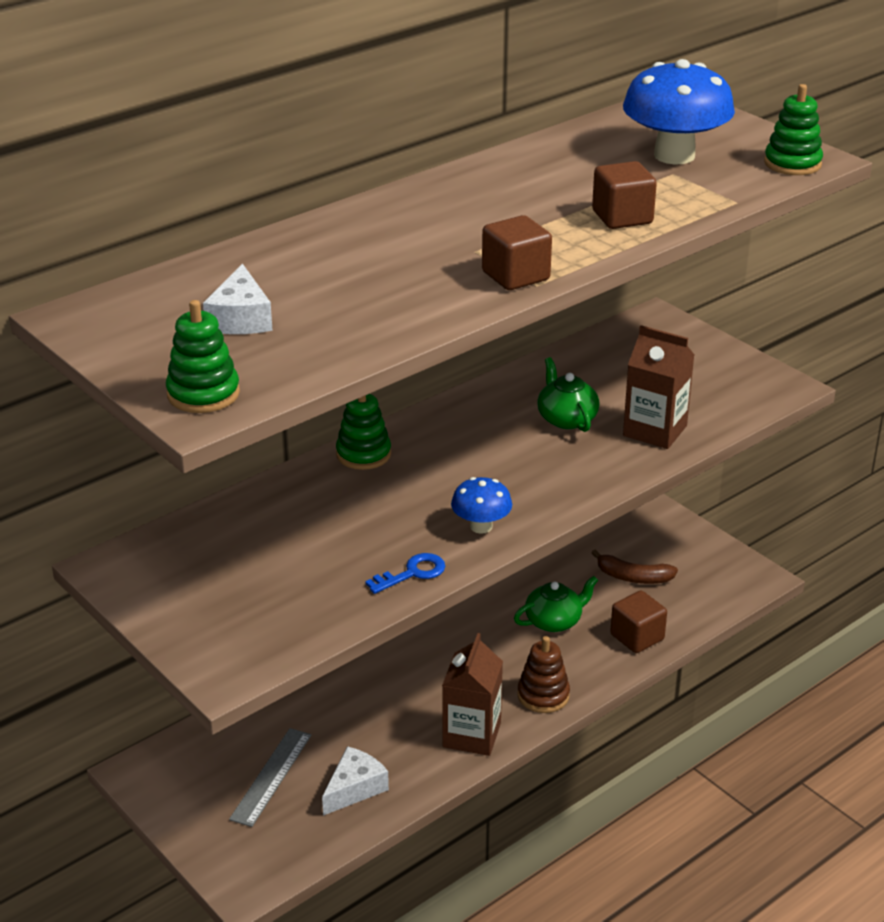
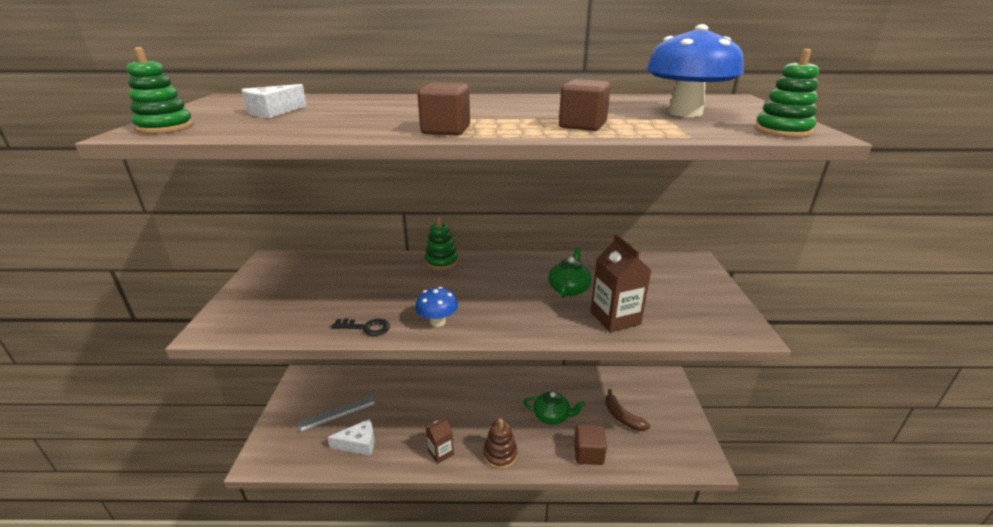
camera: 40 degrees right, 5 degrees down
(412, 573) = (366, 327): blue key -> black key
(471, 735) = (440, 452): brown carton -> brown carton, size x0.62

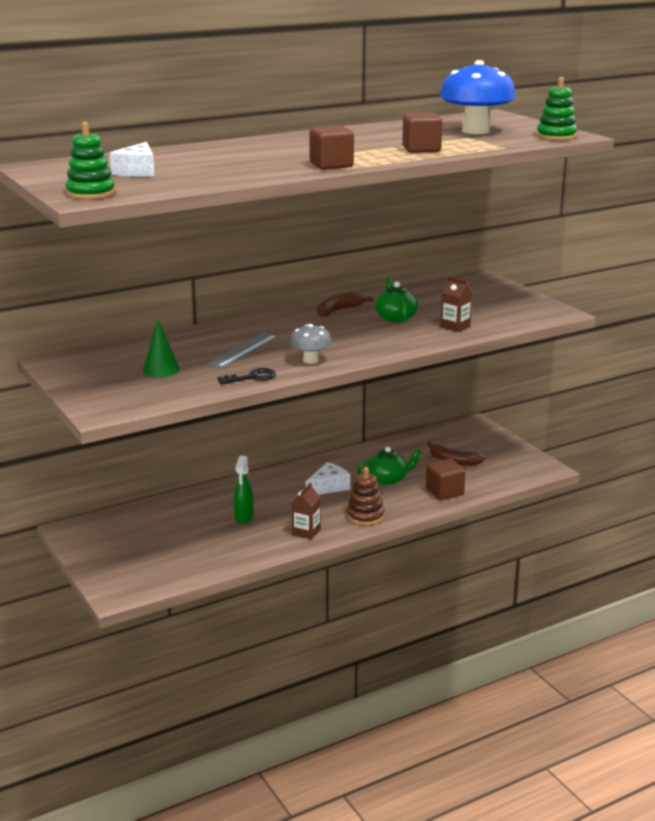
camera: 30 degrees left, 5 degrees down
(318, 293) = (161, 369): none -> green cone
(338, 413) = (158, 540): grey ruler -> grey ruler (243, 350)
(359, 444) = (213, 552): white cheese -> white cheese (328, 487)
(412, 414) = (244, 518): none -> green spray bottle
(437, 322) = (310, 360): blue mushroom -> grey mushroom
(441, 261) = (248, 324): green stacking toy -> none
(528, 266) = (339, 311): none -> brown banana
(615, 318) = (455, 326): brown carton -> brown carton, size x0.62

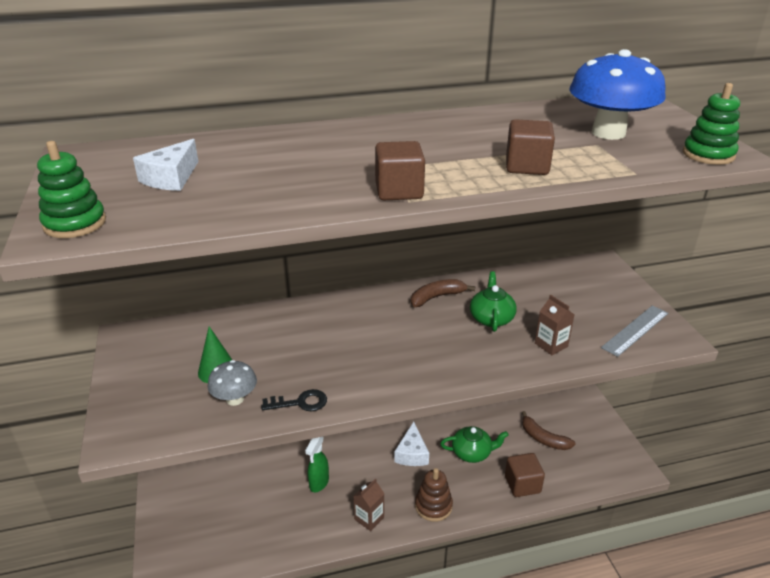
camera: 15 degrees right, 10 degrees up
(243, 350) = (313, 350): grey ruler -> grey ruler (635, 330)
(310, 360) = (374, 381): grey mushroom -> grey mushroom (235, 399)
(328, 487) = (412, 453): white cheese -> white cheese turned 120 degrees clockwise

